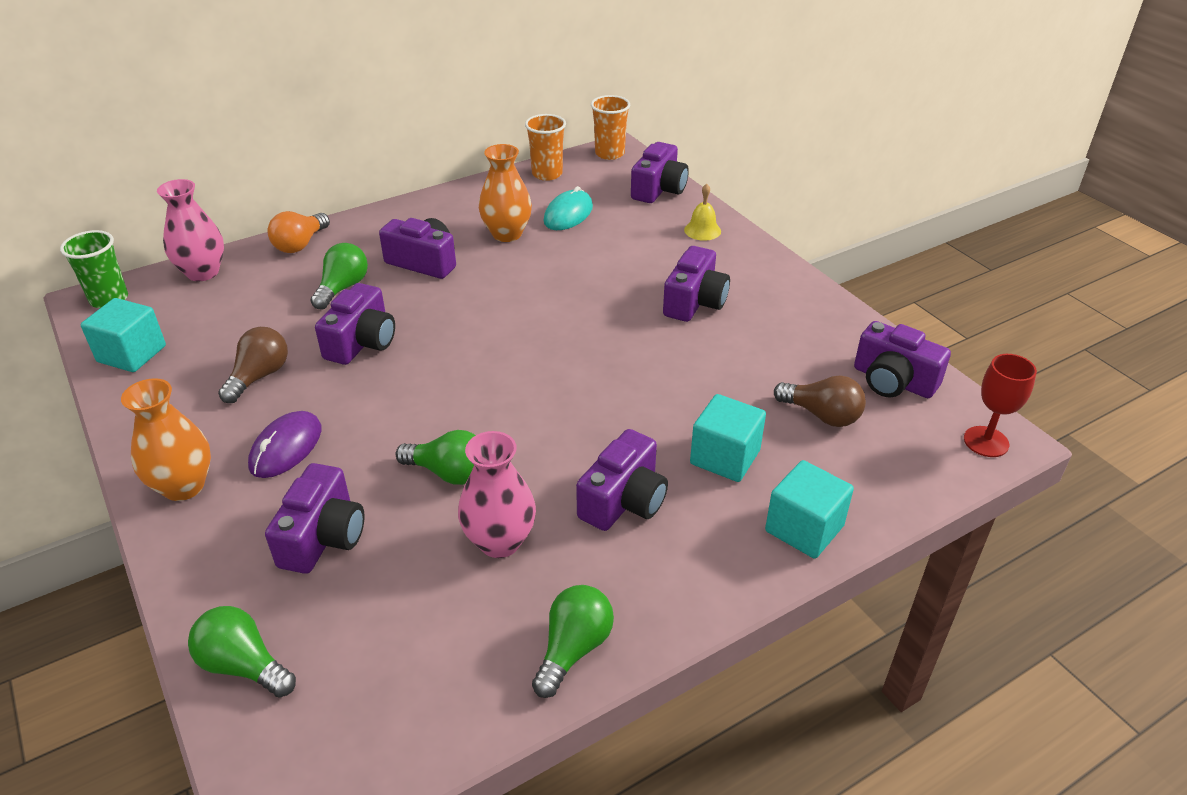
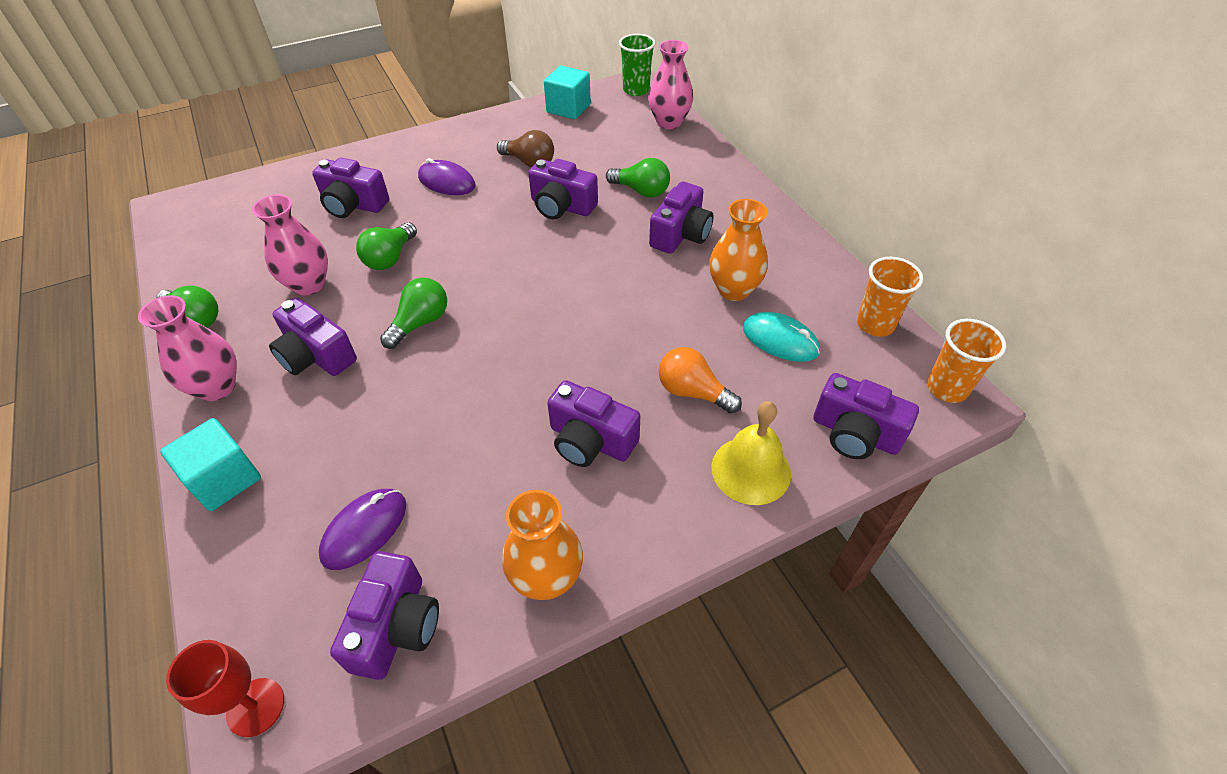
camera: 95 degrees right, 10 degrees up
(184, 486) = (425, 146): orange vase -> orange vase (546, 577)
(244, 666) = (269, 185): green light bulb -> green light bulb (420, 323)
(300, 244) = (711, 163): orange light bulb -> orange light bulb (693, 392)
(686, 579) = (217, 387): none -> pink vase
(702, 230) = (751, 470): yellow bell -> yellow bell, size x1.60
(725, 457) = (337, 432): turquoise cube -> none
(821, 415) = (364, 530): brown light bulb -> purple mouse
(893, 381) = (396, 627): purple camera -> purple camera turned 150 degrees clockwise

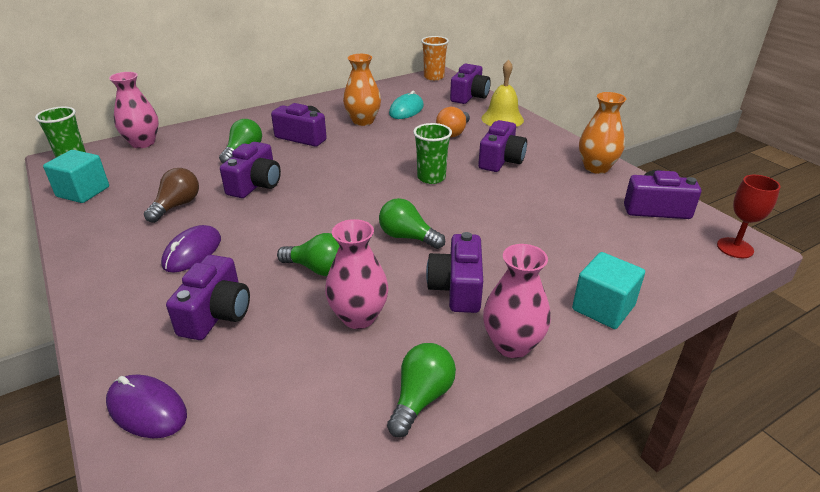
camera: 95 degrees left, 15 degrees down
(316, 356) = (457, 288): purple camera -> purple camera turned 150 degrees clockwise
(364, 530) = (605, 230): purple mouse -> purple mouse (147, 409)
(550, 353) = (431, 178): none -> green cup
(875, 324) = (390, 88): orange cup -> none

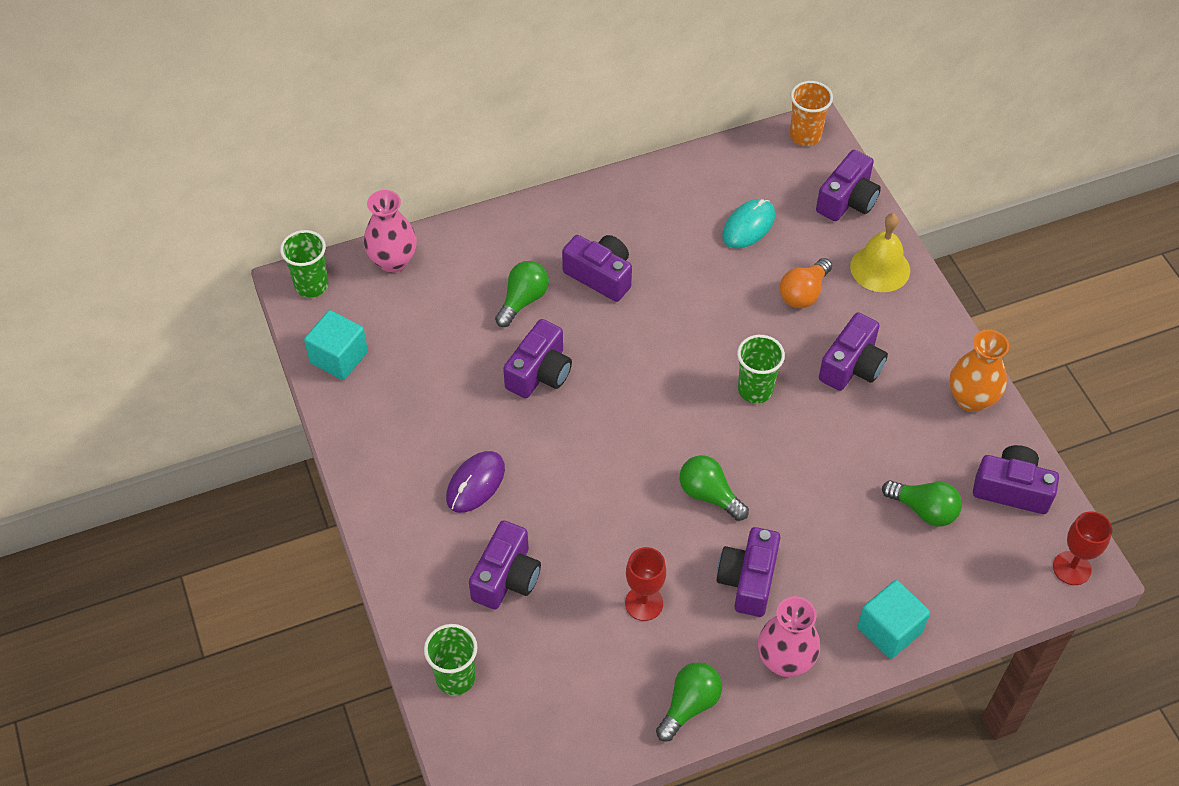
camera: 10 degrees right, 20 degrees up
(147, 409) = (455, 678): purple mouse -> green cup
(177, 206) = (450, 401): brown light bulb -> none
(318, 269) = (608, 530): green light bulb -> green light bulb (924, 510)
(358, 317) = (644, 603): pink vase -> red goblet
(363, 121) = (684, 247): orange vase -> none

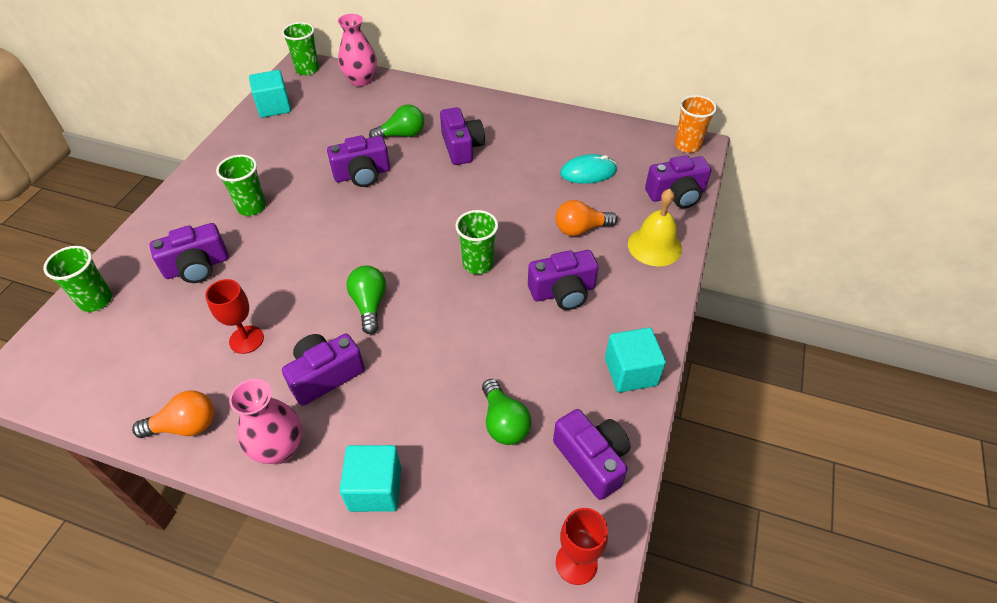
camera: 40 degrees right, 5 degrees down
(475, 483) = (252, 207): purple mouse -> green cup
(689, 705) = (185, 426): green light bulb -> orange light bulb
(971, 399) = (630, 372): orange vase -> turquoise cube

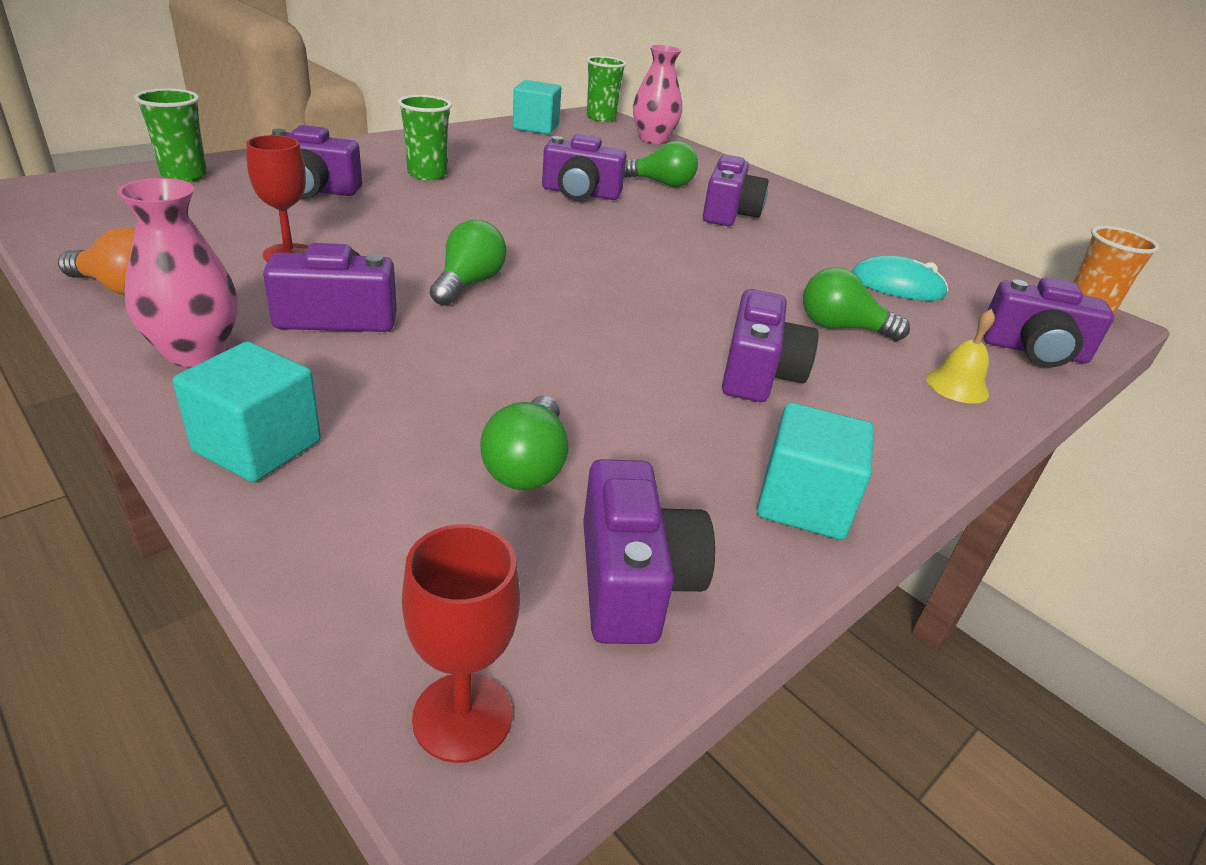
camera: 25 degrees right, 15 degrees down
(478, 264) = (653, 304): green cup -> none
(563, 292) = (758, 373): purple camera -> purple camera turned 90 degrees counterclockwise
(580, 229) = (841, 328): orange light bulb -> green light bulb
(654, 246) = (957, 386): yellow bell -> yellow bell, size x0.62

